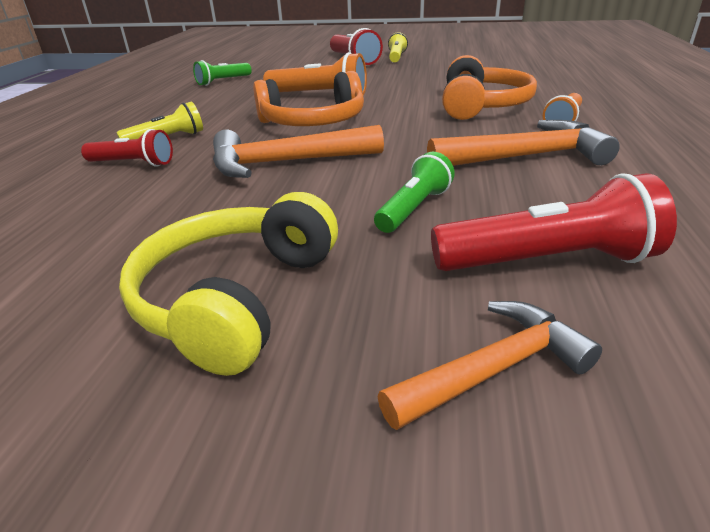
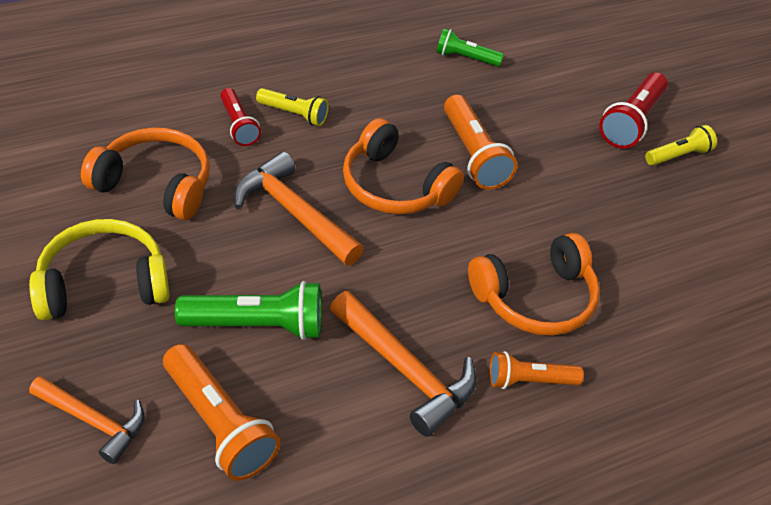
camera: 50 degrees right, 15 degrees up
(131, 223) = (155, 184): none -> orange headphones
(414, 209) = (257, 325): green flashlight -> green flashlight, size x1.59
(547, 261) = (219, 423): red flashlight -> orange flashlight

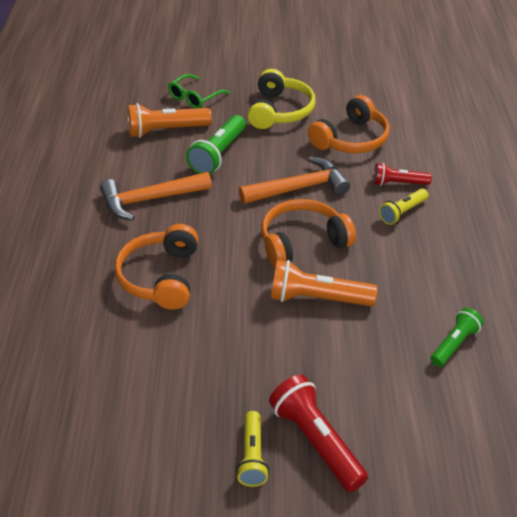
camera: 120 degrees right, 5 degrees down
(94, 421) = (195, 97): orange hammer -> green glasses
(529, 380) = (105, 248): orange flashlight -> none

